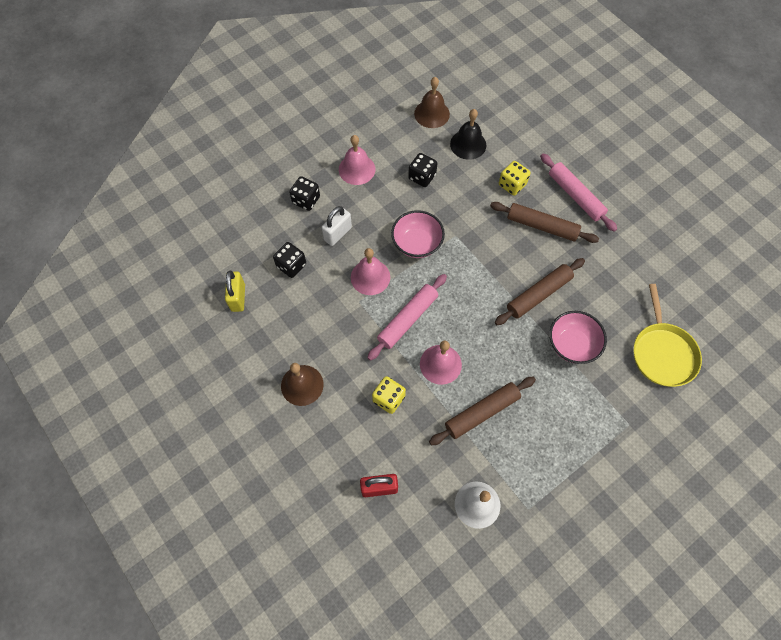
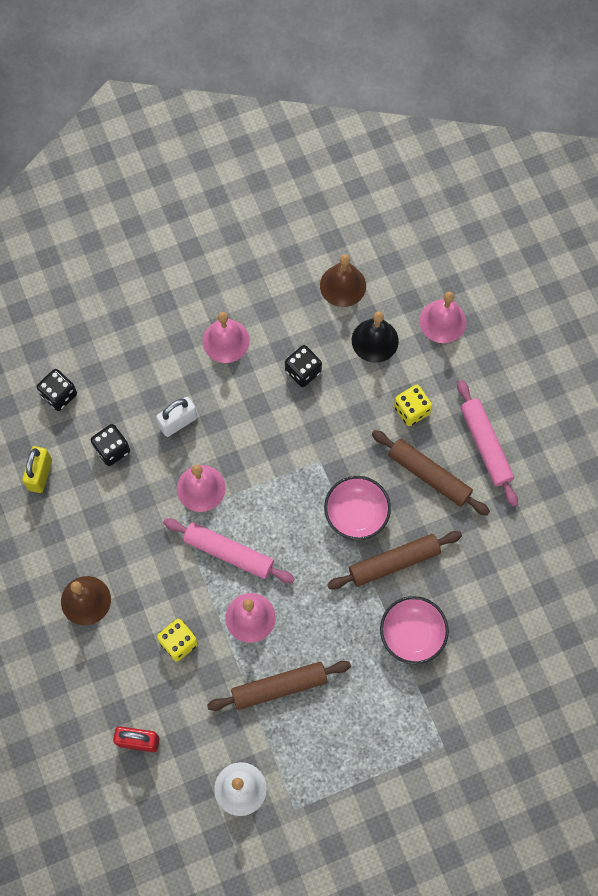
camera: 15 degrees right, 5 degrees up
(306, 200) = (152, 367): black dice -> black dice (59, 395)
(407, 319) = (229, 552): pink rolling pin -> pink rolling pin turned 60 degrees clockwise
(417, 243) = (269, 459): pink bowl -> pink bowl (356, 514)
(512, 121) = (442, 321): none -> pink bell
(662, 353) = (515, 673): yellow pan -> none

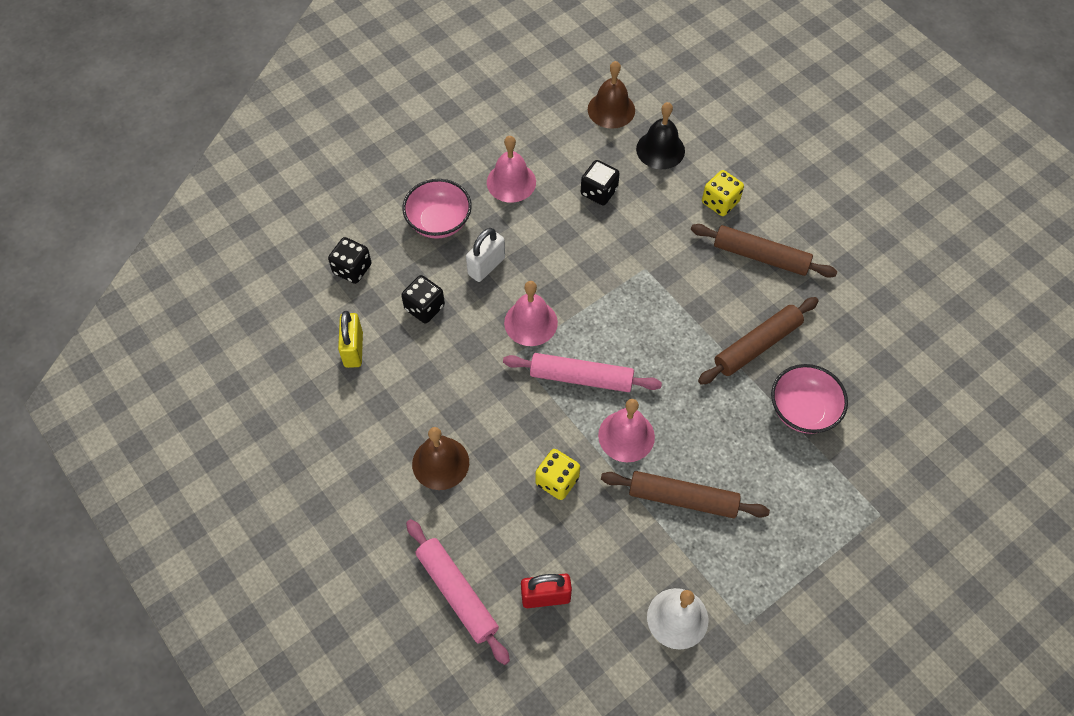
camera: 15 degrees left, 10 degrees down
(279, 687) = (682, 499): brown rolling pin -> brown rolling pin turned 45 degrees clockwise
(356, 514) = (701, 309): pink bowl -> pink bowl (439, 222)
(442, 321) = (720, 119): pink bell -> none
(485, 445) = (805, 217): pink rolling pin -> pink rolling pin (457, 593)

